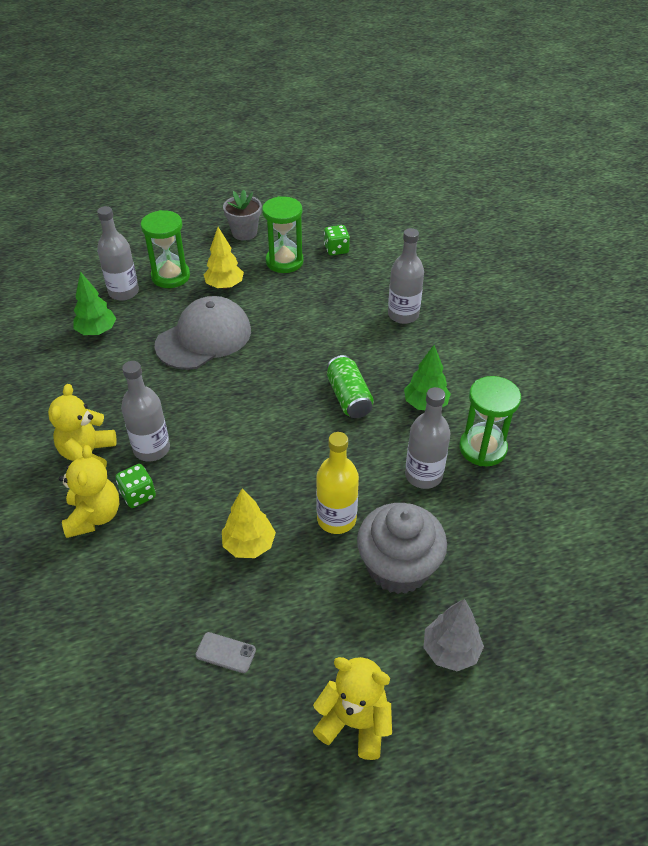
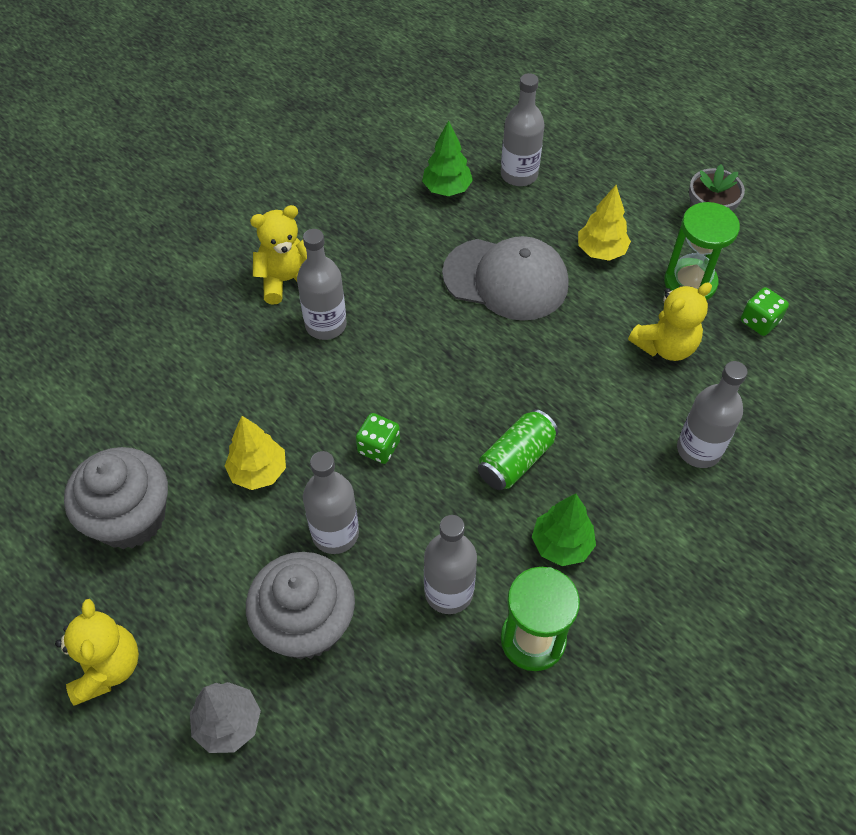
camera: 60 degrees right, 10 degrees up
(94, 516) = (221, 329): yellow teddy bear -> yellow teddy bear (665, 346)
(138, 495) = (264, 347): green dice -> green dice (379, 447)
(170, 276) = (575, 197): green hourglass -> none
(225, 652) = (130, 518): grey phone -> grey cupcake
(336, 519) = (335, 533): yellow bottle -> grey bottle

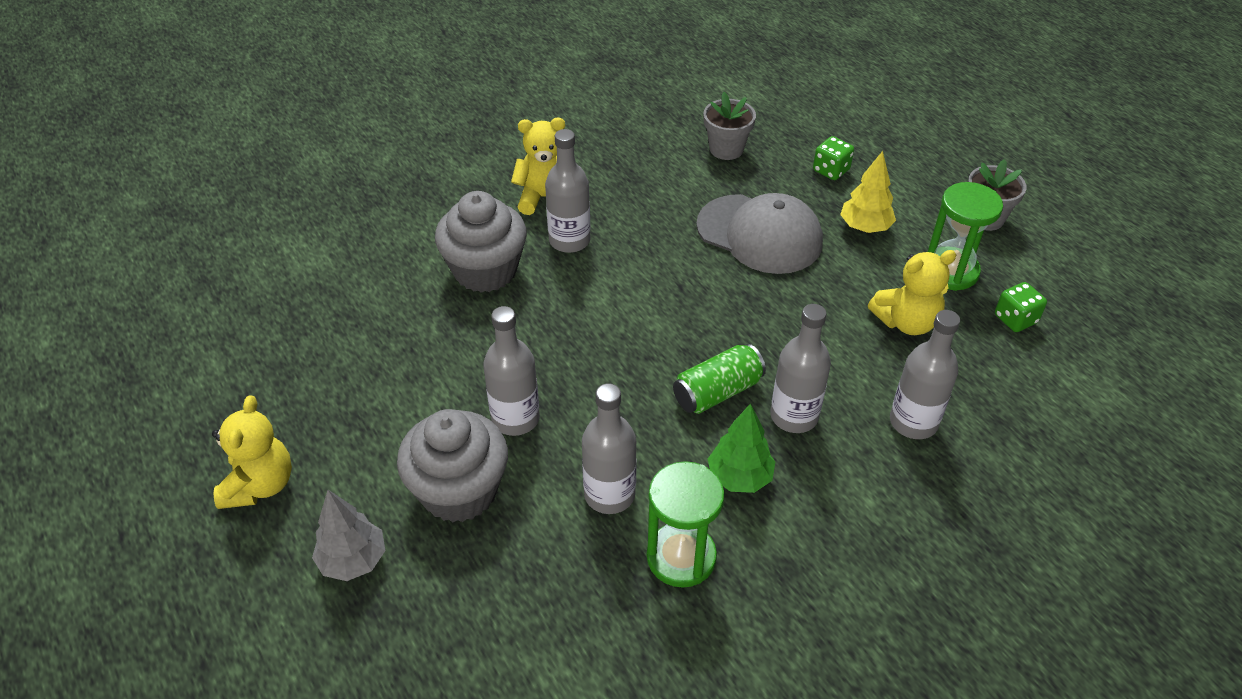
camera: 15 degrees right, 10 degrees down
(130, 518) = (329, 364): grey cupcake -> grey cupcake (485, 270)
(258, 472) = (461, 350): yellow tree -> none
(379, 447) = (584, 353): green dice -> green dice (831, 170)
(447, 189) = (726, 149): green tree -> grey flower pot
(519, 175) = (802, 149): grey bottle -> grey bottle (794, 416)

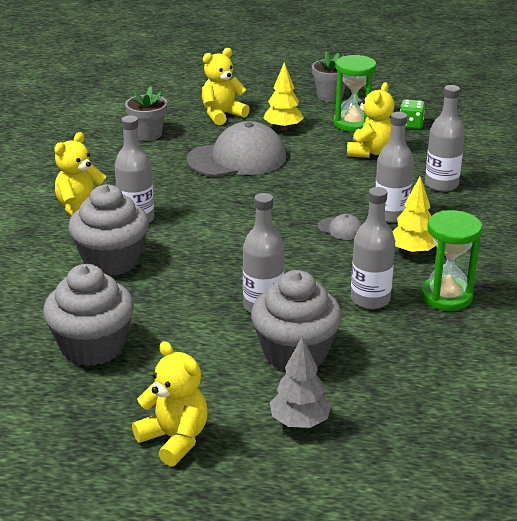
camera: 50 degrees left, 15 degrees down
(346, 345) = (92, 347): none -> grey cupcake
(717, 392) = (340, 229): green can -> grey cap
(739, 477) = (412, 251): green tree -> yellow tree
(831, 170) = (222, 115): green dice -> yellow teddy bear

